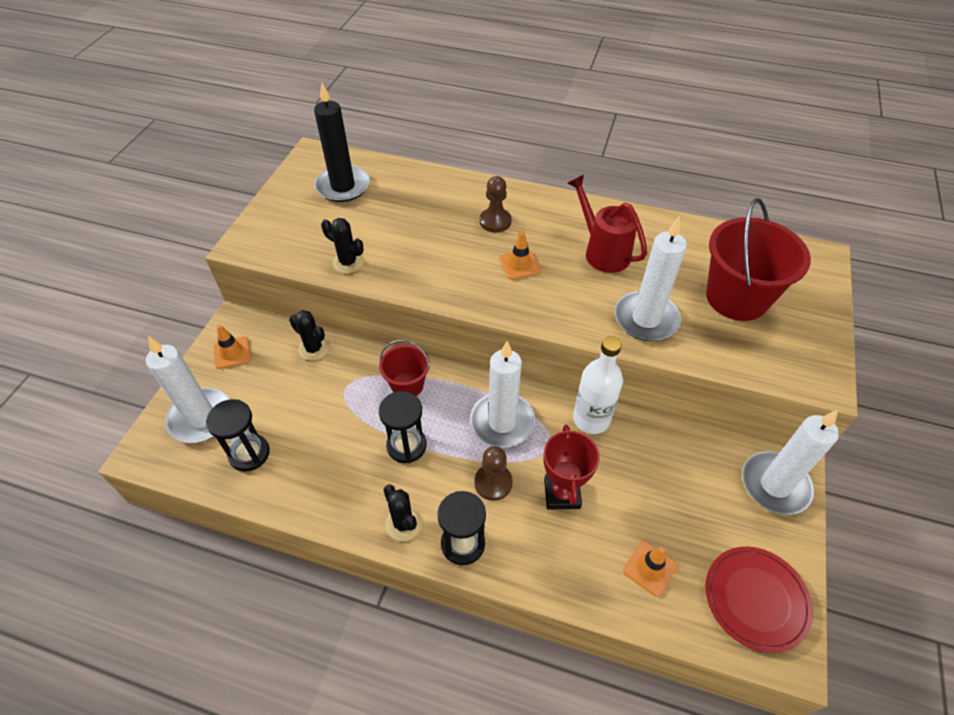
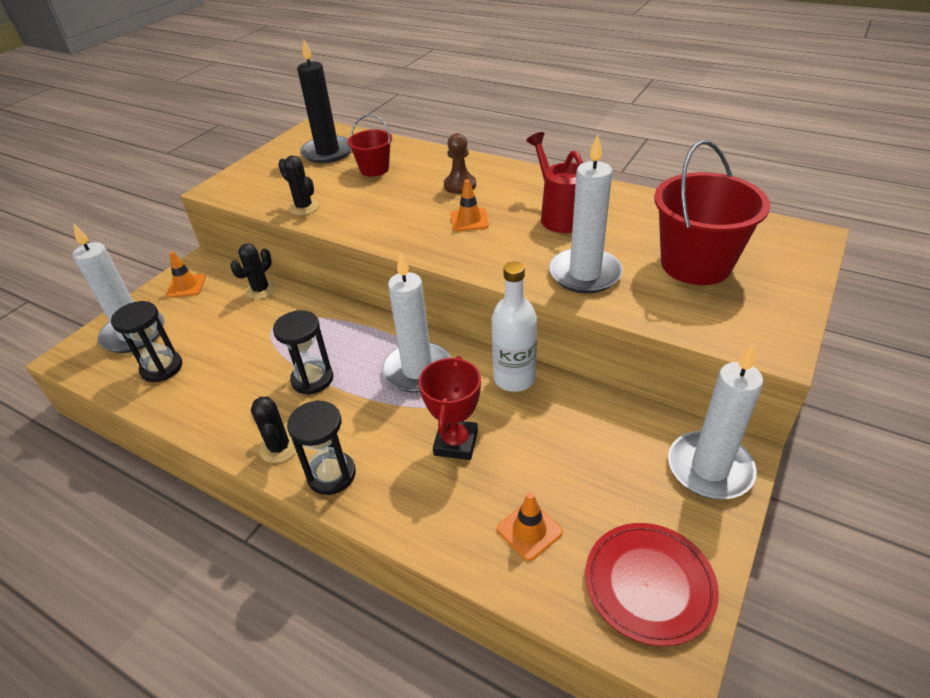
camera: 15 degrees right, 10 degrees down
(314, 348) = (261, 290): black cactus -> black cactus turned 75 degrees clockwise
(407, 385) = (335, 328): red bucket -> red bucket (374, 169)
(493, 483) = (386, 423): brown pawn -> none

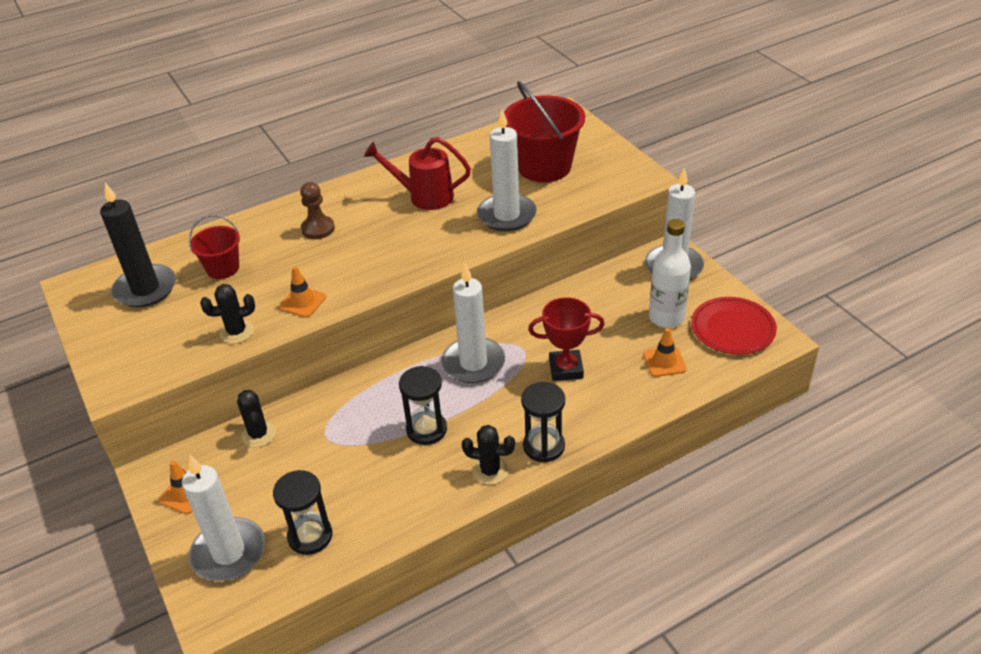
camera: 60 degrees left, 0 degrees up
(456, 443) = (566, 369): red trophy -> red trophy turned 45 degrees counterclockwise
(469, 220) = (377, 242): orange traffic cone -> orange traffic cone (302, 302)
(514, 378) = (528, 316): white bottle -> white bottle (666, 317)

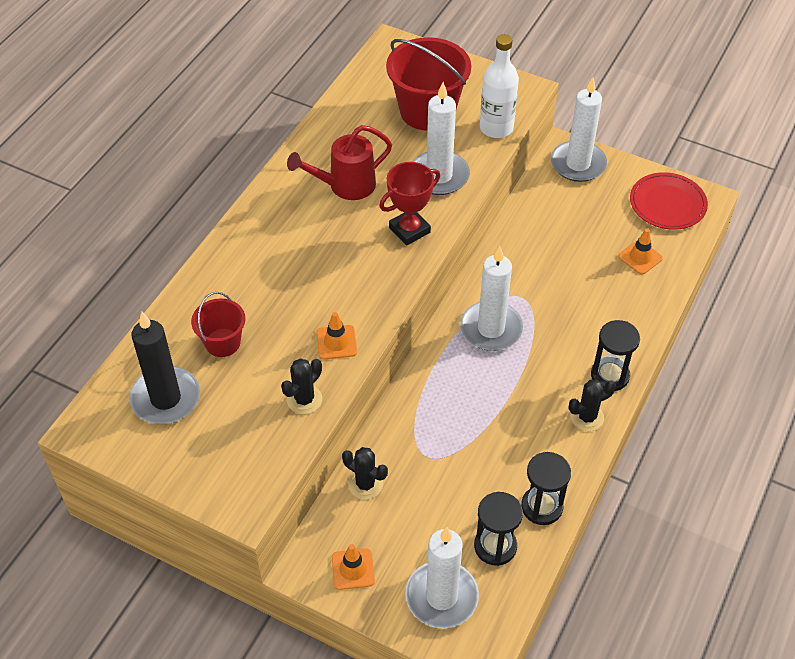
camera: 35 degrees left, 10 degrees up
(318, 229) = (275, 261): brown pawn -> none
(426, 429) = (505, 407): black hourglass -> black hourglass (541, 507)
(566, 369) = (570, 299): red trophy -> red trophy (409, 230)
(666, 317) = (610, 216): white bottle -> white bottle (496, 128)

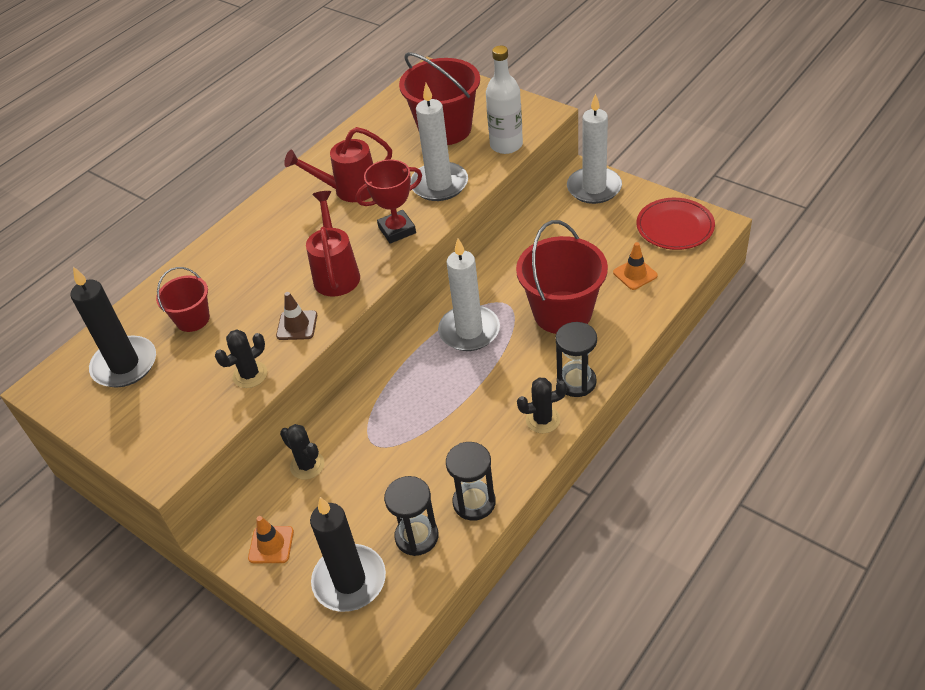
camera: 15 degrees right, 5 degrees down
(336, 342) = (297, 325): orange traffic cone -> brown traffic cone
(360, 282) = (336, 273): none -> red watering can
(441, 596) = (349, 580): white candle -> black candle
(579, 303) = (562, 312): none -> red bucket

